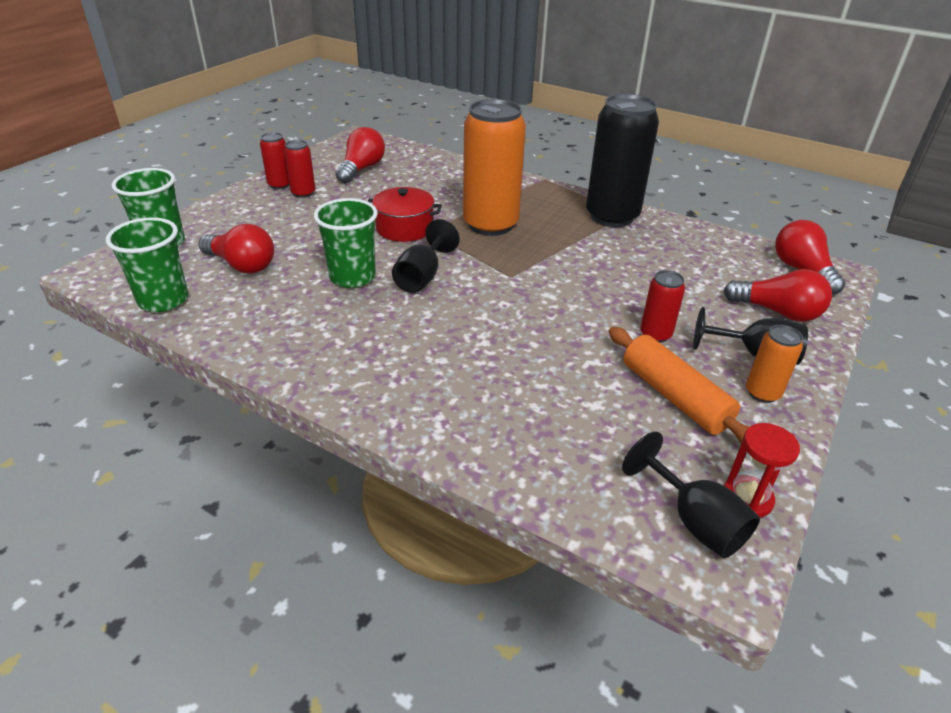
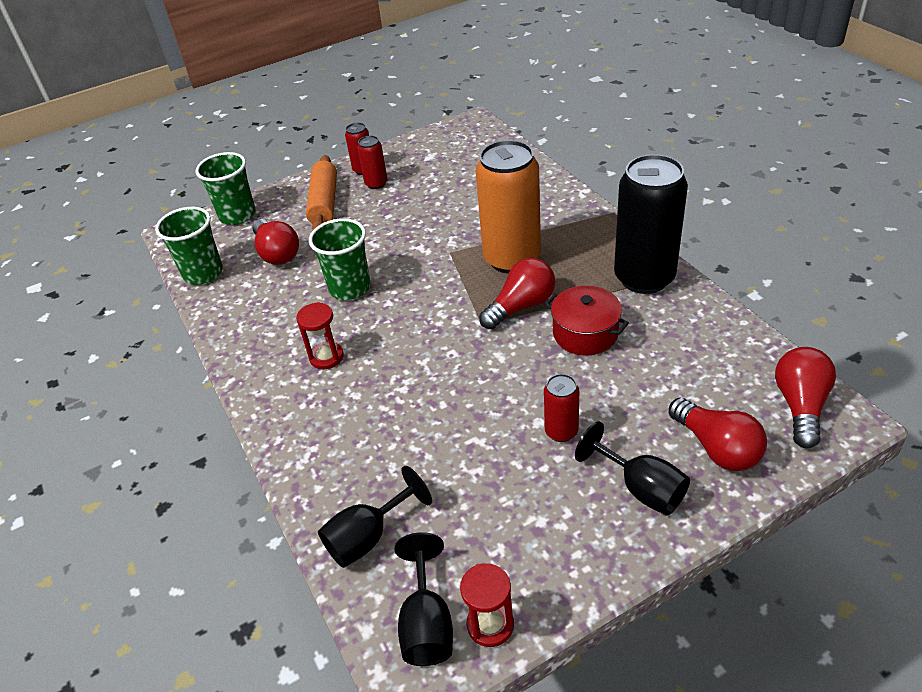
camera: 35 degrees right, 5 degrees up
(361, 169) = (446, 164): red light bulb -> red light bulb (521, 306)
(381, 337) = (326, 357): none -> red hourglass
(404, 228) = (431, 244): red pot -> red pot (585, 333)
(422, 277) = (405, 304): black goblet -> black goblet (368, 537)
(674, 397) = (518, 503): orange rolling pin -> orange rolling pin (324, 203)
(762, 393) = (607, 531): orange can -> none

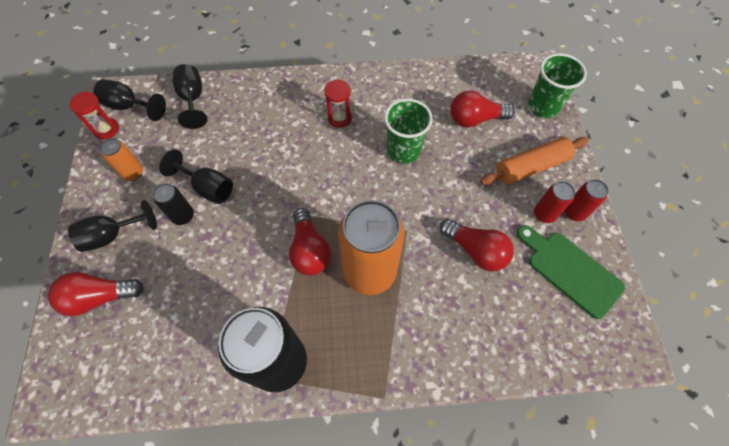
camera: 110 degrees right, 20 degrees up
(203, 273) = (474, 74): green cup -> none
(324, 203) = (531, 167): orange rolling pin -> orange rolling pin turned 45 degrees counterclockwise
(425, 159) = (570, 270): none -> green cutting board
(506, 430) = (208, 188): none -> black goblet
(540, 528) = (133, 173): none -> orange can
(561, 431) = (183, 216): red can -> black can
(585, 333) = (251, 278): red pot -> none
(800, 406) = (80, 379): red light bulb -> red light bulb (476, 250)

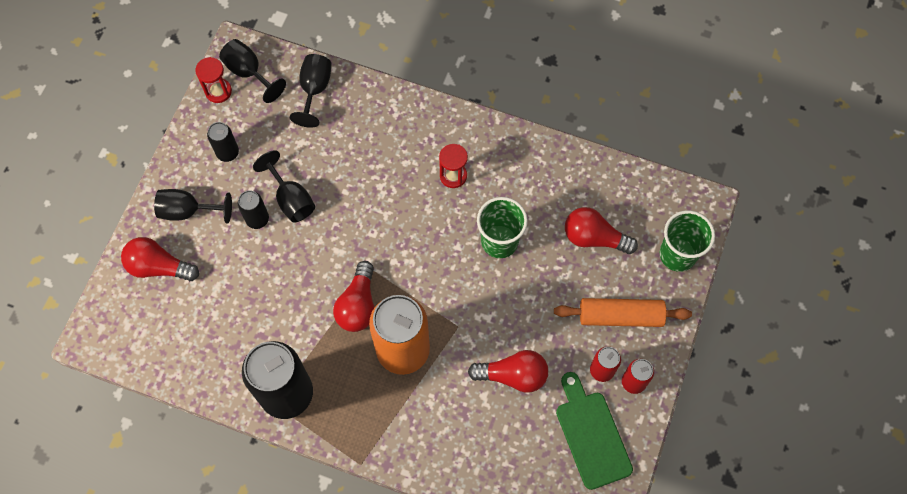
camera: 25 degrees right, 5 degrees up
(133, 173) = (227, 153): orange can -> black can
(476, 250) = (513, 375): red light bulb -> red light bulb turned 60 degrees counterclockwise

